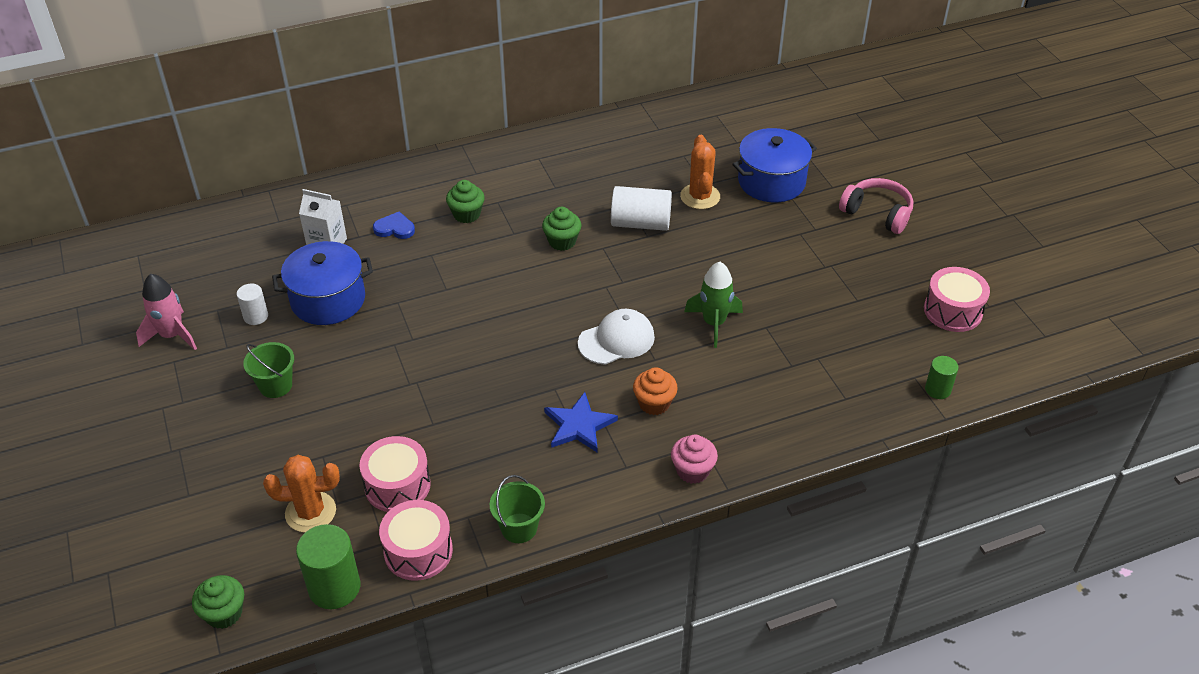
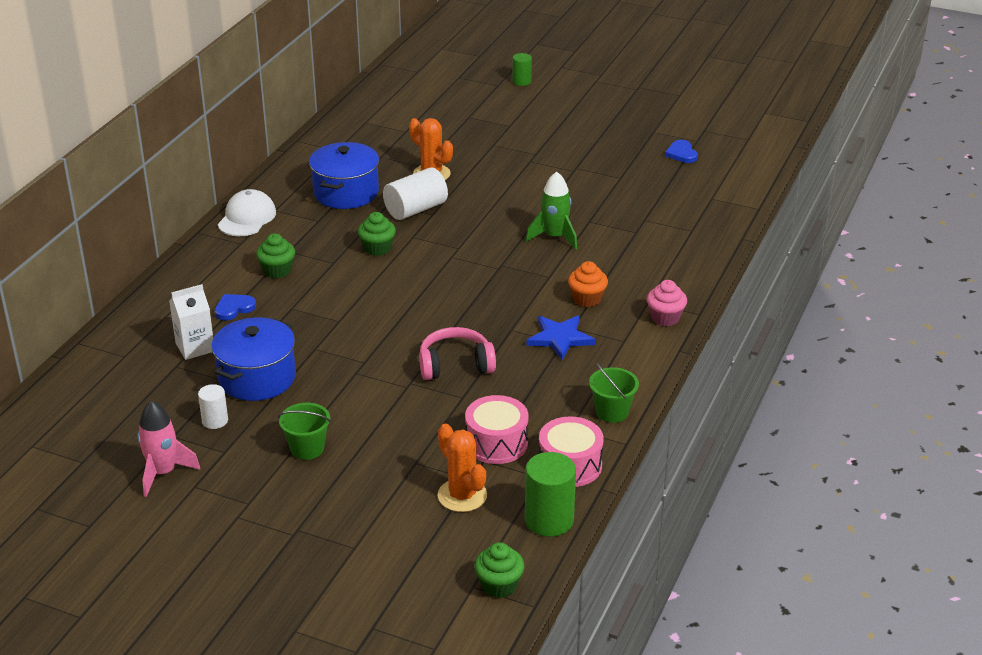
camera: 45 degrees left, 10 degrees down
(310, 512) = (462, 495): orange cactus -> orange cactus turned 75 degrees counterclockwise
(616, 340) = (508, 281): white cap -> white cap (247, 218)
(771, 182) = (466, 142): blue pot -> blue pot (346, 192)
(877, 213) = (560, 126): pink headphones -> pink headphones (455, 365)
(937, 389) = (733, 197): green cylinder -> green cylinder (521, 81)
(953, 311) = (681, 154): pink drum -> blue heart

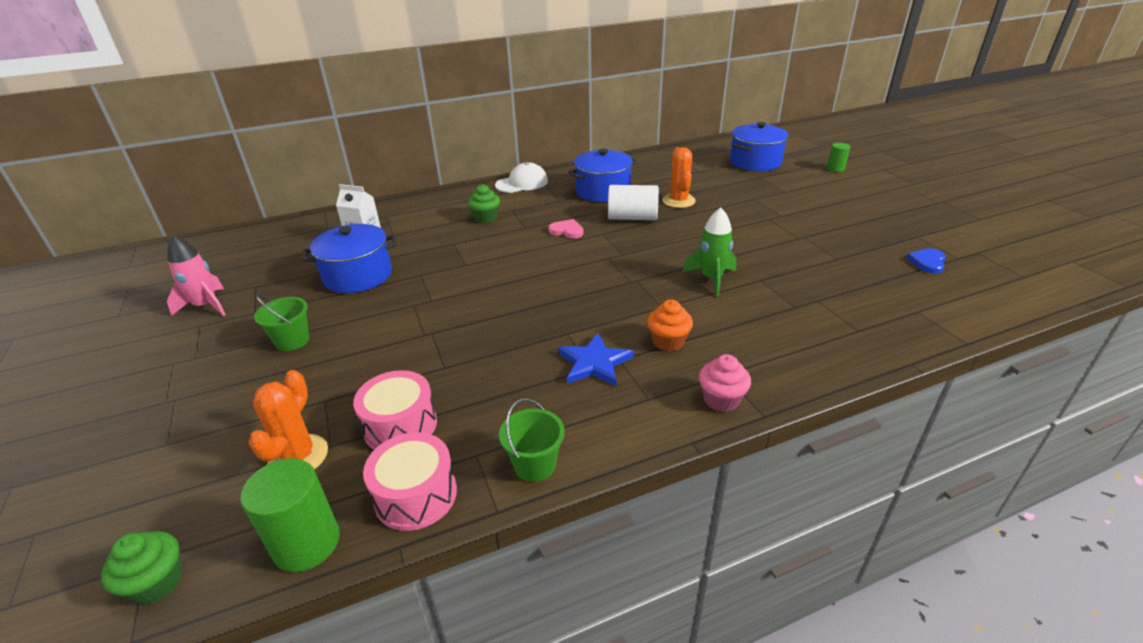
camera: 45 degrees right, 0 degrees up
(215, 421) = (289, 290): white cylinder -> none
(234, 308) = (424, 228): blue heart -> none
(377, 248) = (567, 231): green cupcake -> pink heart
(443, 100) = (755, 162): none -> blue pot
(455, 365) = (482, 338): pink headphones -> none

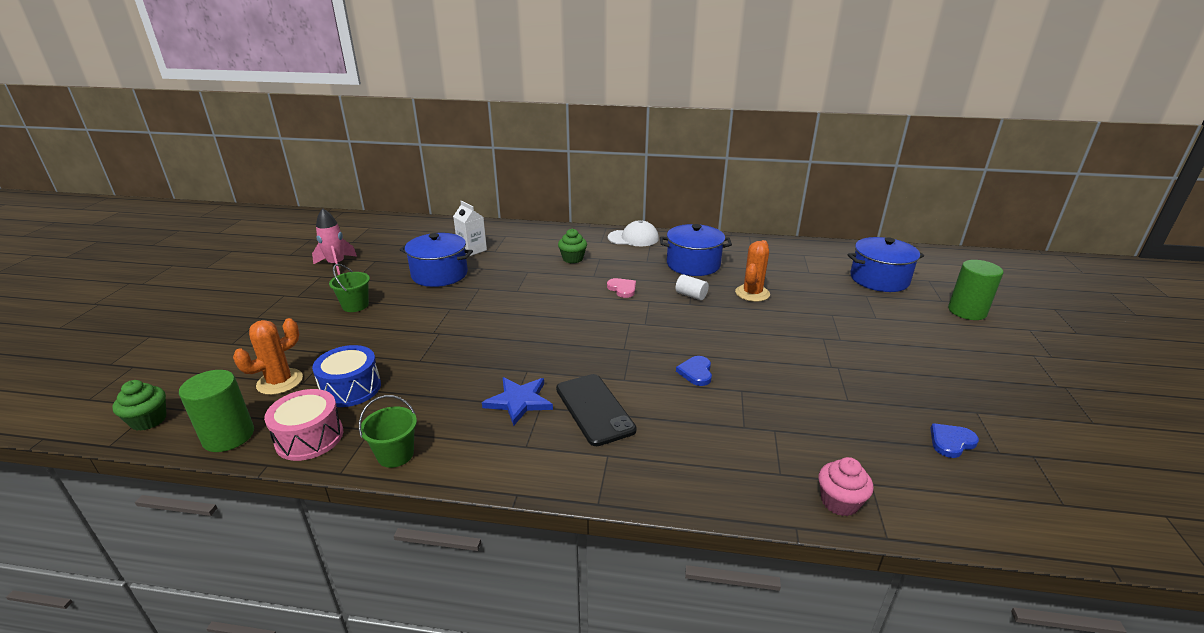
camera: 30 degrees right, 5 degrees down
(400, 425) = (351, 388): pink drum -> blue drum
(632, 218) = (691, 295): white cylinder -> white cylinder, size x0.57
(668, 341) = (594, 409): orange cupcake -> black phone
(711, 279) = (696, 372): green rocket -> blue heart
(721, 399) = (579, 473): pink cupcake -> pink cupcake (839, 502)
(835, 169) = (967, 311): green cylinder -> green cylinder, size x1.75

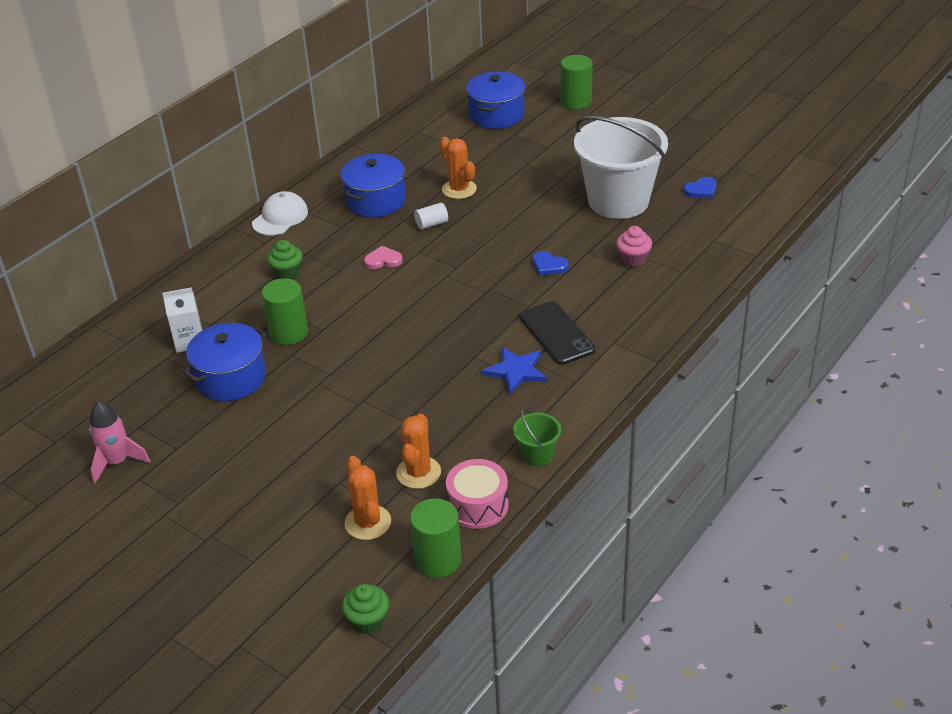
camera: 60 degrees left, 10 degrees up
(351, 388) = (418, 473): blue drum -> orange cactus
(355, 305) = (248, 455): green bucket -> none
(503, 279) = (288, 333): none -> green cylinder
(594, 409) = (556, 333): black phone -> black phone turned 60 degrees clockwise
(839, 502) = (720, 259): pink cupcake -> pink cupcake (633, 259)
(848, 385) = (618, 201): none -> white bucket
(951, 442) = (701, 190): blue heart -> blue heart turned 120 degrees counterclockwise

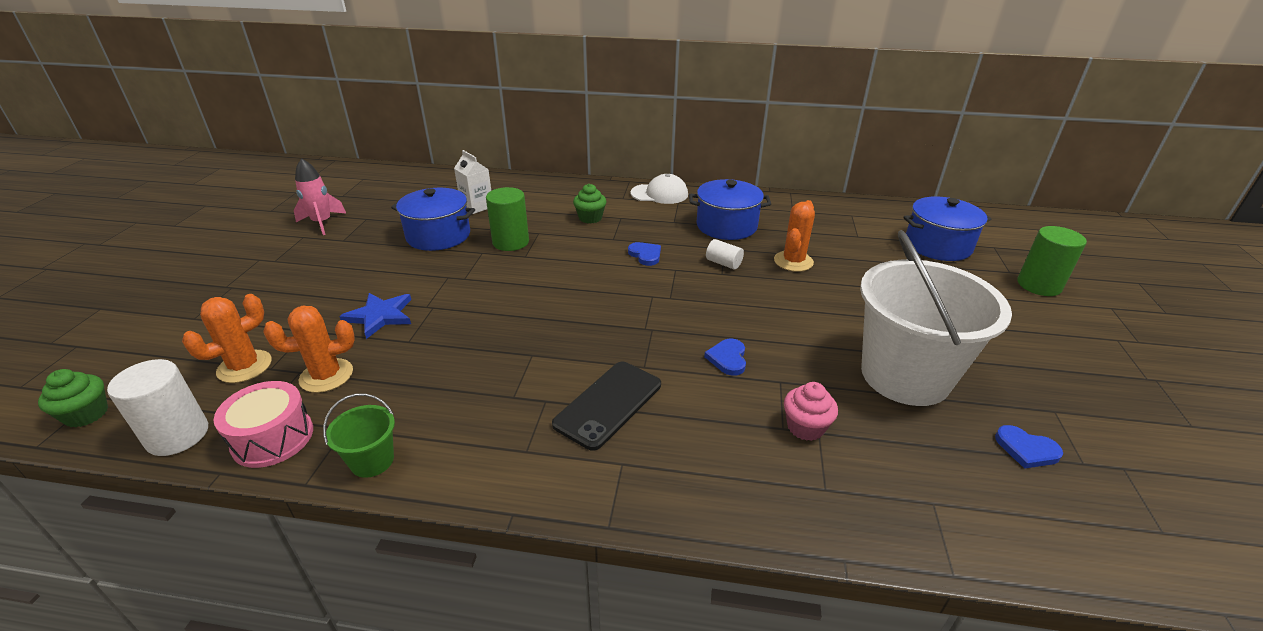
camera: 60 degrees right, 5 degrees down
(383, 260) = (645, 255): pink heart -> blue heart
(438, 560) = (178, 435): green cylinder -> white cylinder
(516, 371) = (521, 393): blue star -> blue star (380, 316)

